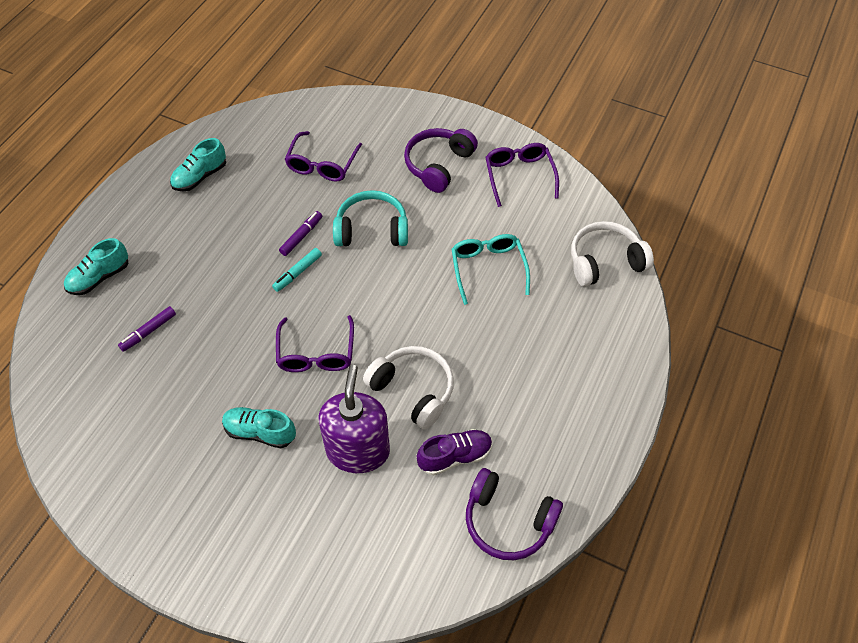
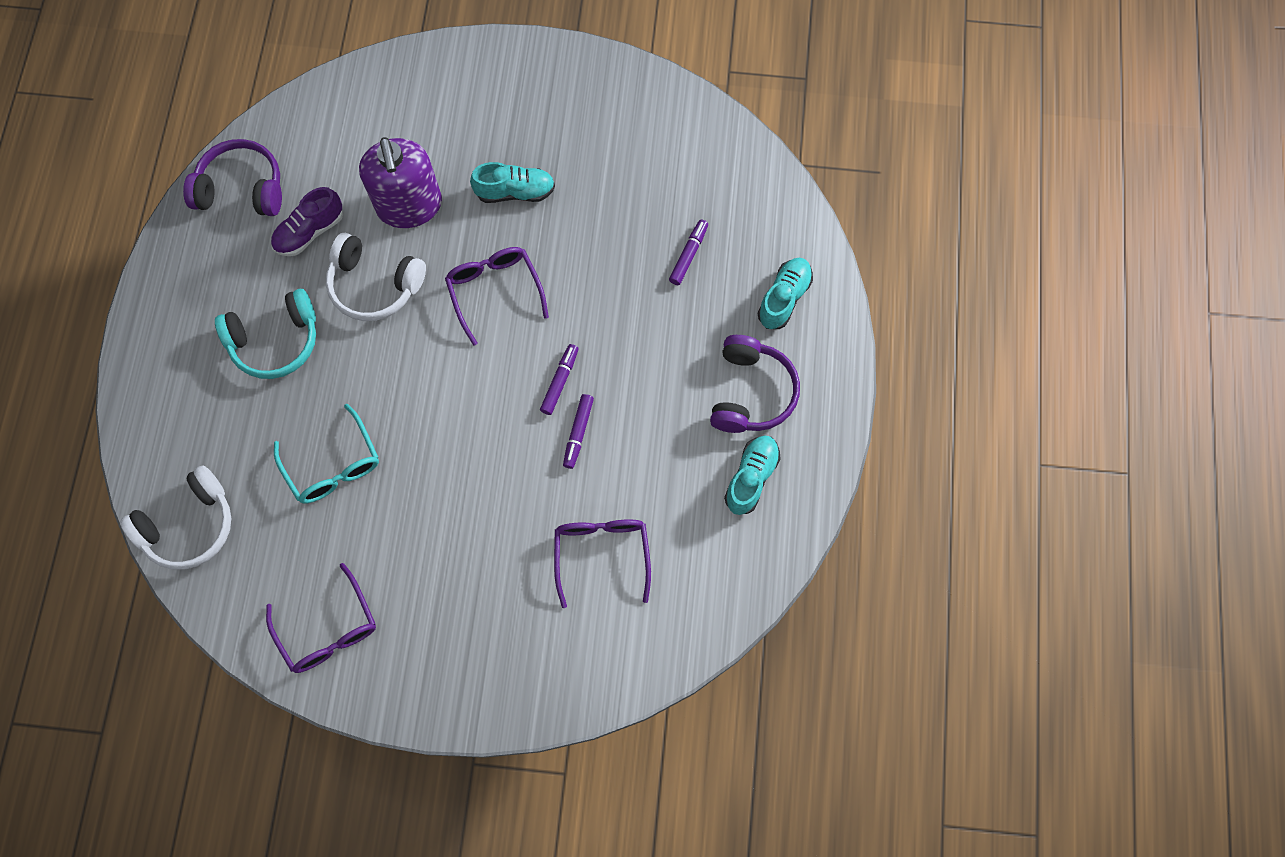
camera: 160 degrees right, 15 degrees up
(297, 273) = (560, 381): turquoise marker -> purple marker
(372, 230) = (495, 472): turquoise headphones -> turquoise headphones (275, 341)
(438, 165) = (444, 609): purple headphones -> purple headphones (751, 392)

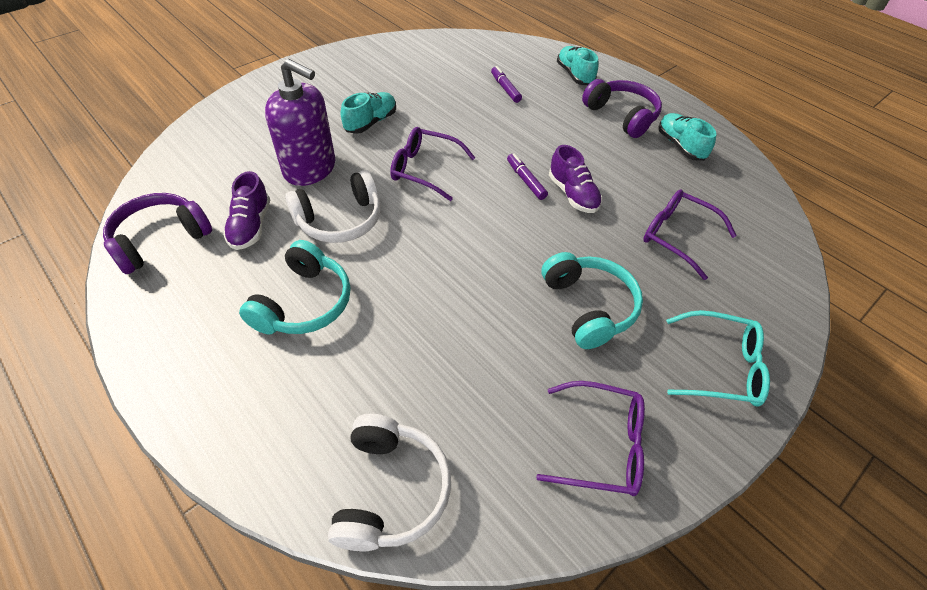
camera: 50 degrees left, 20 degrees down
(333, 465) = (452, 338): turquoise glasses -> turquoise glasses (721, 367)
(450, 537) = (588, 307): none -> turquoise headphones
(578, 433) = (572, 194): purple marker -> purple shoe

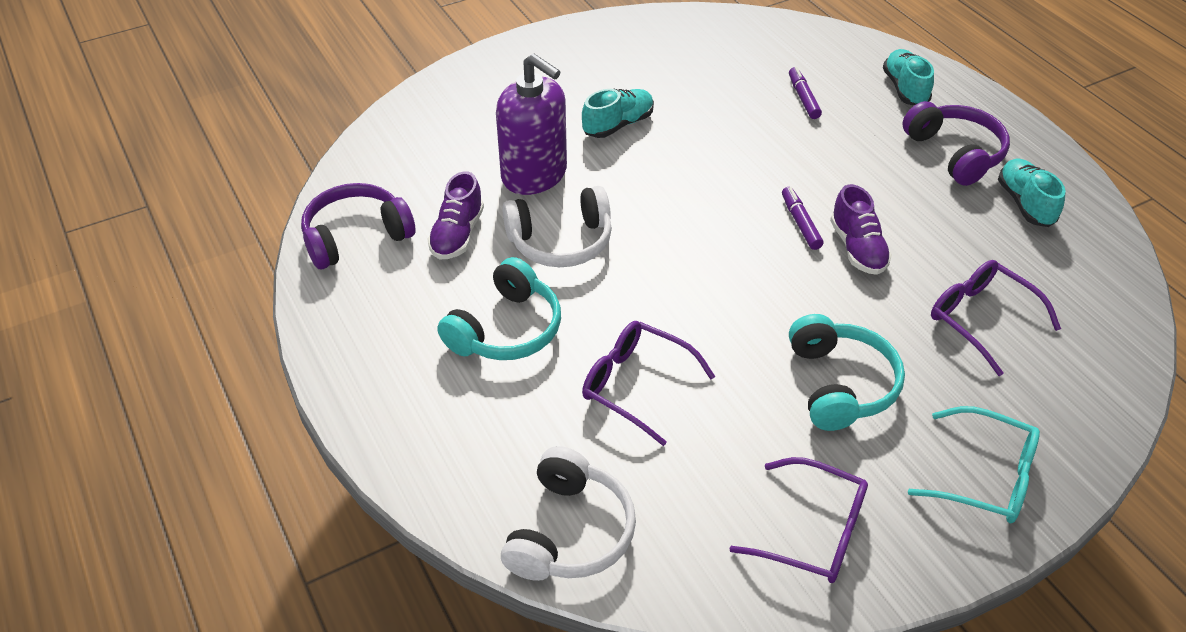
camera: 15 degrees right, 5 degrees down
(424, 169) = (674, 193): purple glasses -> purple glasses (636, 385)

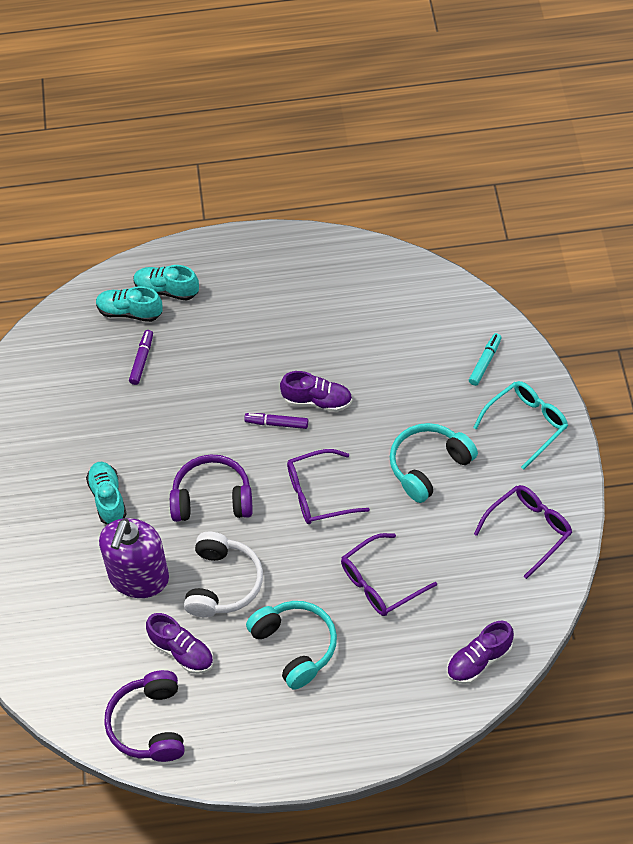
camera: 65 degrees left, 10 degrees up
(534, 175) = (139, 577): purple soap dispenser -> purple soap dispenser turned 135 degrees clockwise
(569, 532) = (479, 660): white headphones -> purple shoe
(803, 98) = (142, 360): purple marker -> purple marker turned 90 degrees clockwise
(840, 384) = (429, 466): turquoise headphones -> turquoise headphones turned 60 degrees counterclockwise
(955, 153) = (252, 296): purple headphones -> purple headphones (212, 498)
(981, 319) = (410, 363): purple glasses -> purple glasses (318, 494)
(1025, 203) = (322, 283): turquoise shoe -> turquoise shoe (130, 312)
(1048, 398) = (485, 362): none -> turquoise marker

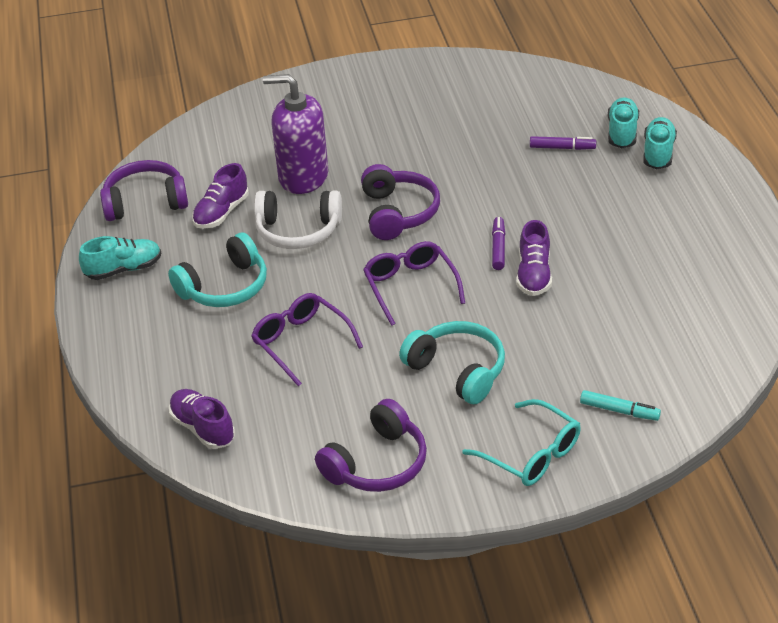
camera: 85 degrees right, 15 degrees down
(108, 499) = (391, 147): turquoise shoe -> turquoise shoe (124, 269)
(529, 530) = (377, 463): purple glasses -> purple headphones

